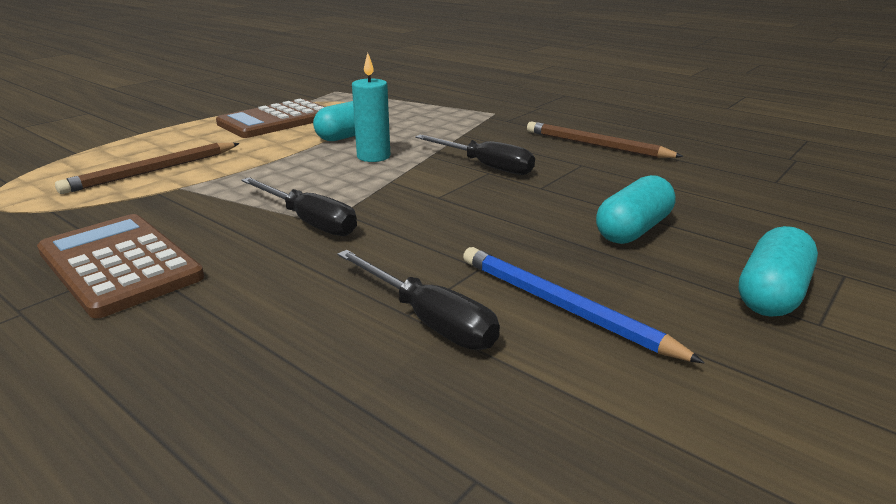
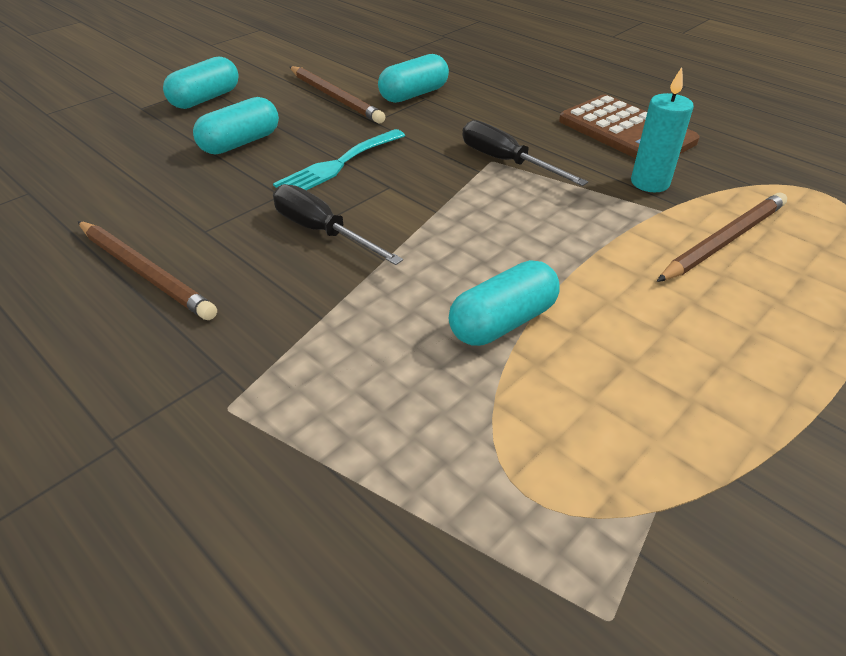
camera: 175 degrees left, 15 degrees up
(276, 120) = (660, 393): brown calculator -> none
(373, 157) = (460, 259): turquoise candle -> turquoise candle (650, 183)
(428, 320) = (414, 94): black screwdriver -> turquoise capsule
(500, 211) = (337, 165): none -> turquoise fork
(563, 307) = (335, 97): blue pencil -> brown pencil

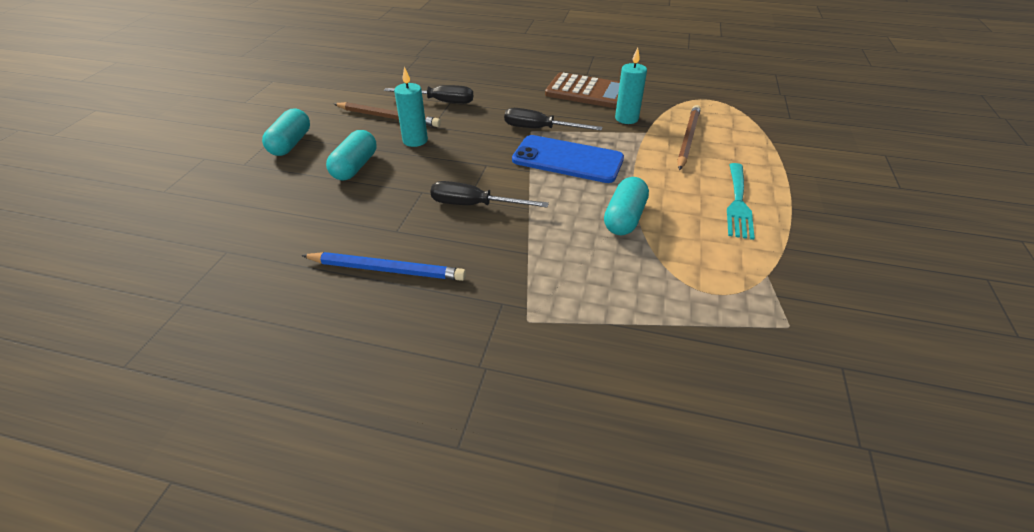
camera: 30 degrees left, 0 degrees up
(144, 272) = (386, 270): brown pencil -> blue pencil
(336, 132) = (415, 140): none -> turquoise candle
(337, 165) = (439, 161): turquoise fork -> turquoise fork (738, 203)
(414, 94) = (440, 101): turquoise capsule -> black screwdriver
(503, 213) = (567, 159): none -> blue phone

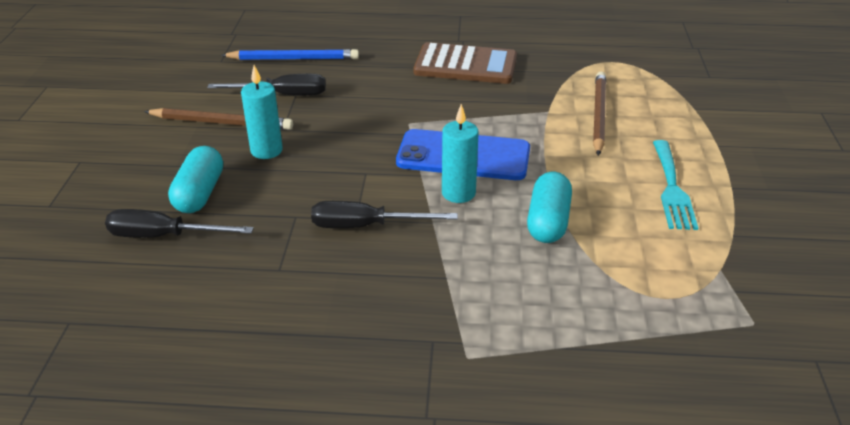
camera: 10 degrees left, 5 degrees down
(291, 144) = (103, 171): turquoise capsule -> none
(386, 270) = (282, 319): blue pencil -> blue pencil (293, 59)
(540, 129) = (419, 119): black screwdriver -> black screwdriver (164, 236)
(626, 118) = (521, 96): turquoise candle -> turquoise candle (458, 193)

